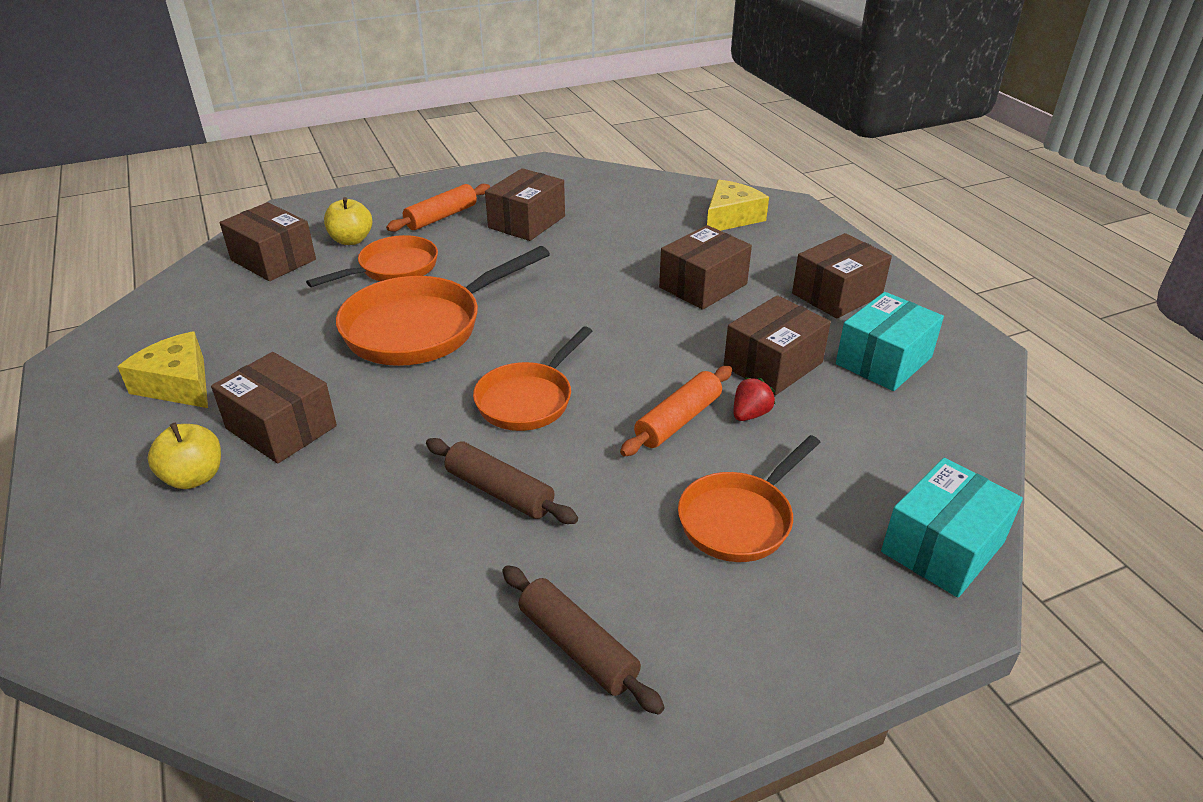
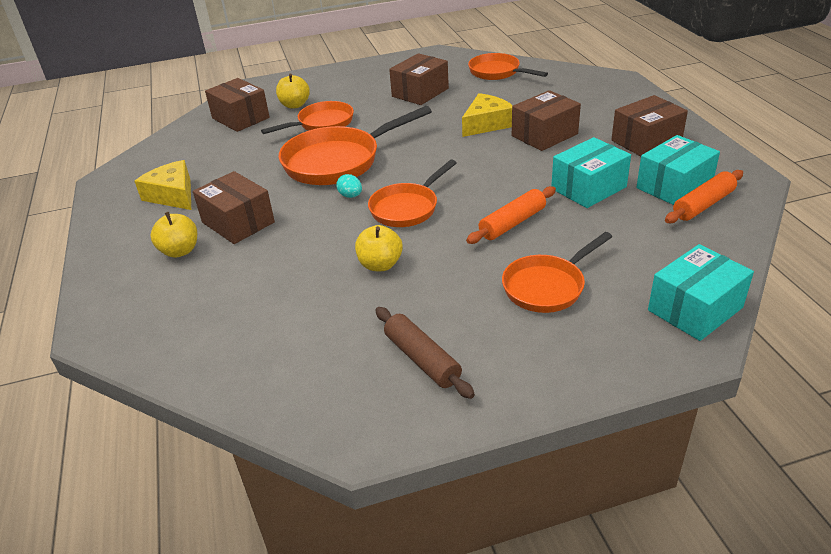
camera: 10 degrees right, 0 degrees up
(441, 217) = (359, 89): orange rolling pin -> orange rolling pin (703, 205)
(445, 381) = (350, 196): none -> turquoise egg
(499, 491) = (380, 265): brown rolling pin -> yellow apple
(628, 193) = (497, 72): none -> orange pan
(730, 217) = (573, 88): yellow cheese -> yellow cheese (486, 124)
(750, 414) = (566, 220): red strawberry -> none
(773, 364) = (588, 188): brown box -> turquoise box

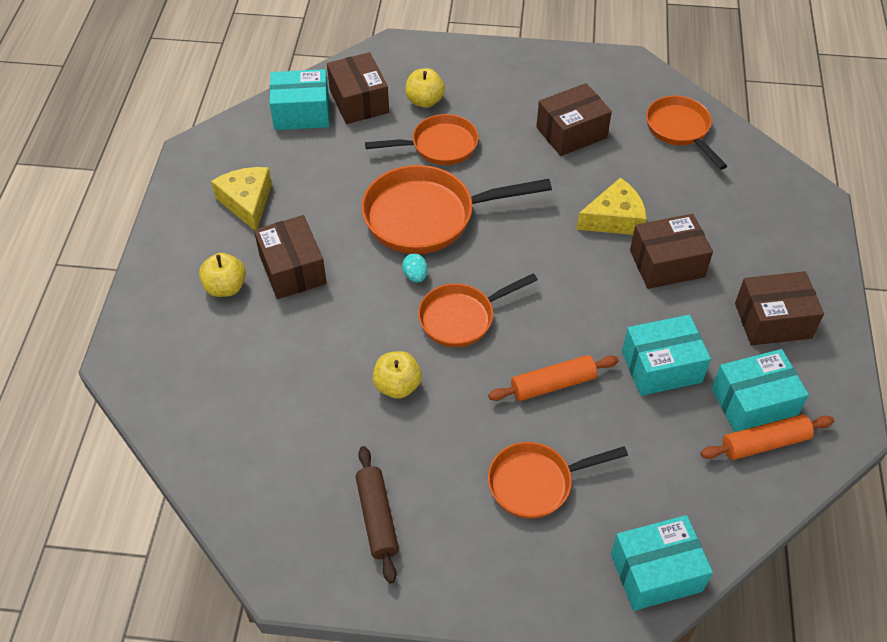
camera: 20 degrees right, 15 degrees up
(195, 135) = (301, 113): none -> turquoise box

